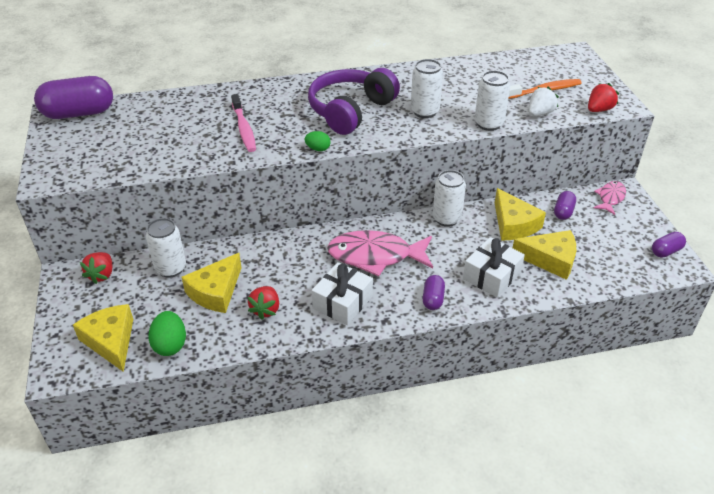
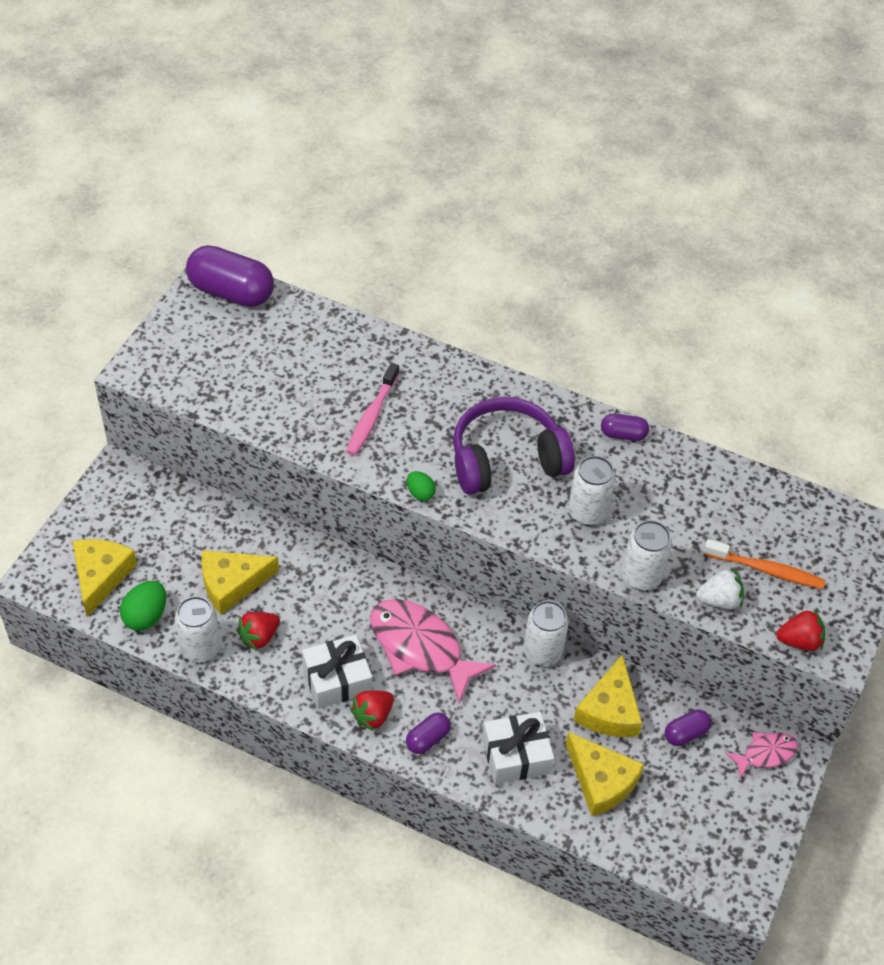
camera: 35 degrees right, 10 degrees up
(101, 275) = (148, 493): red strawberry -> red strawberry (373, 716)
(171, 268) = (214, 527): white can -> white can (201, 648)
(666, 251) = (747, 865): purple capsule -> purple capsule (623, 434)

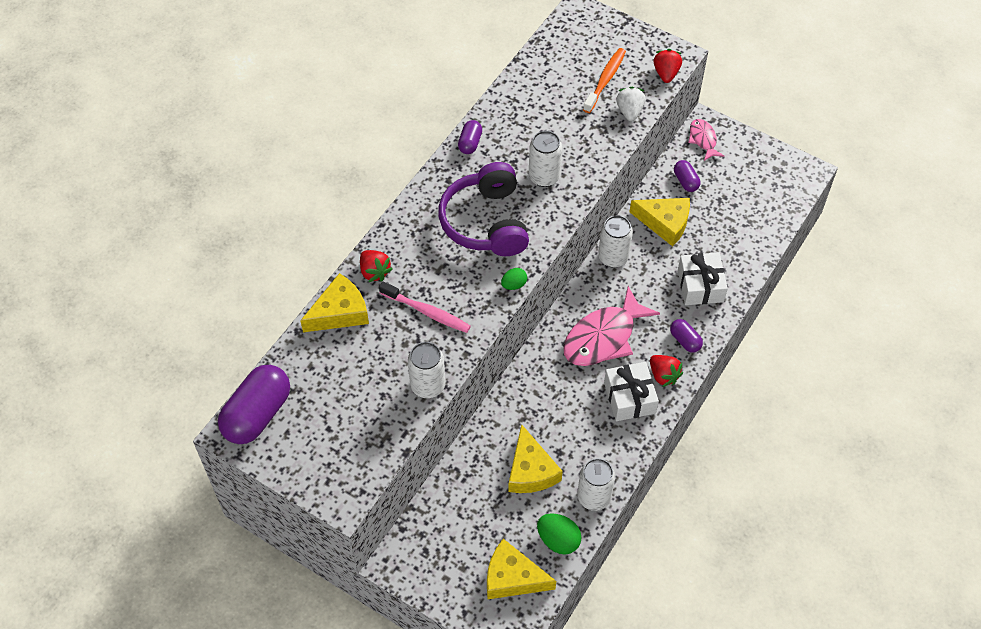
camera: 80 degrees left, 5 degrees up
(259, 637) = (585, 452): red strawberry -> red strawberry (374, 272)
(601, 781) = (722, 237): yellow cheese -> yellow cheese (340, 312)
(641, 576) = (606, 153): white can -> white can (428, 386)

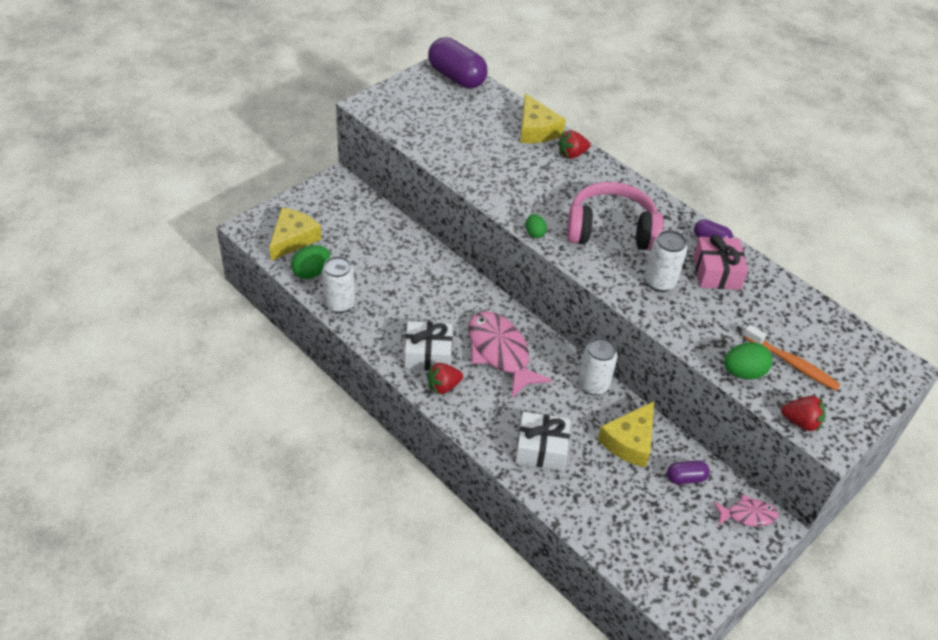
camera: 100 degrees right, 10 degrees down
(427, 312) = (521, 176): pink toothbrush -> none
(428, 386) = (448, 163): white can -> none
(486, 222) = (611, 230): purple headphones -> pink headphones
(513, 136) = (716, 272): none -> pink gift
(531, 470) = (381, 270): yellow cheese -> none
(629, 111) = (743, 372): white strawberry -> green egg
(685, 340) = (477, 415): purple capsule -> none

